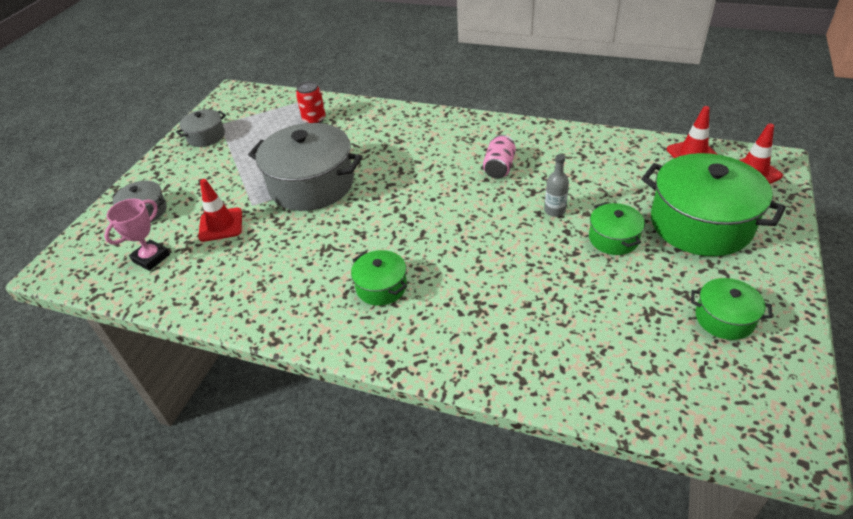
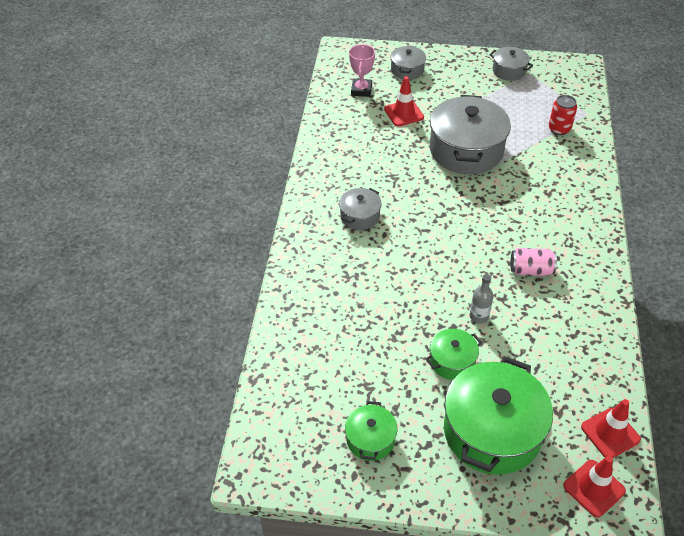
camera: 75 degrees right, 5 degrees up
(151, 258) = (361, 90): pink trophy -> pink trophy turned 75 degrees clockwise
(381, 287) = (360, 216): green pot -> grey pot

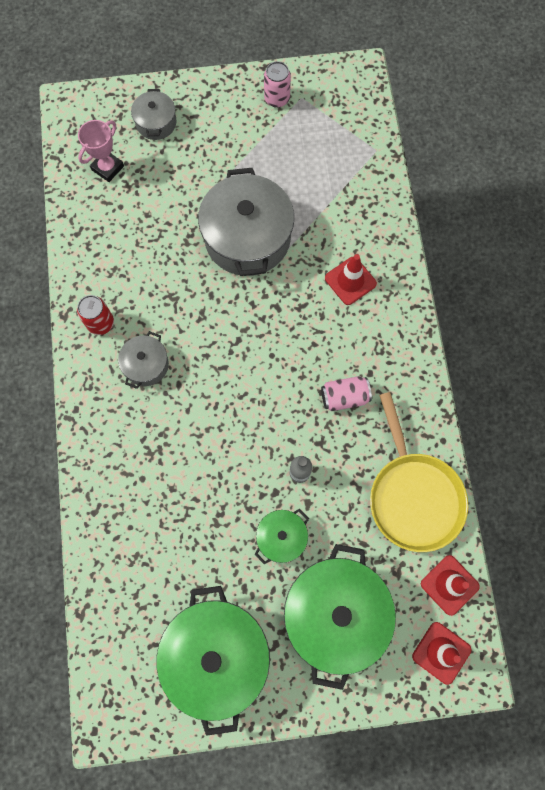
camera: 15 degrees left, 25 degrees up
(361, 90) = (107, 168): pink trophy -> pink trophy turned 45 degrees clockwise
(370, 439) = (217, 654): green pot -> green pot, size x2.01
(404, 113) = (165, 195): red traffic cone -> red traffic cone (350, 281)
(509, 71) = (277, 99): grey pot -> pink can
(559, 129) = (347, 181): red can -> red can (100, 323)
(584, 355) = (413, 495): none -> yellow pan

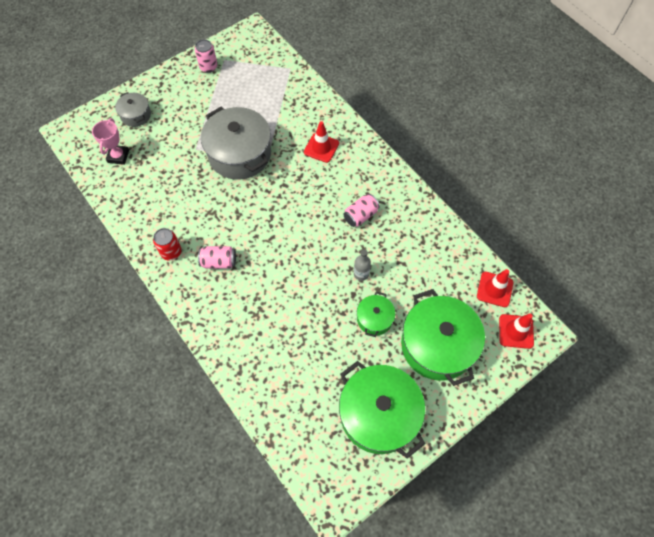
camera: 30 degrees left, 10 degrees down
(146, 365) = (219, 262): grey pot -> pink can
(413, 495) = (439, 250): yellow pan -> none

